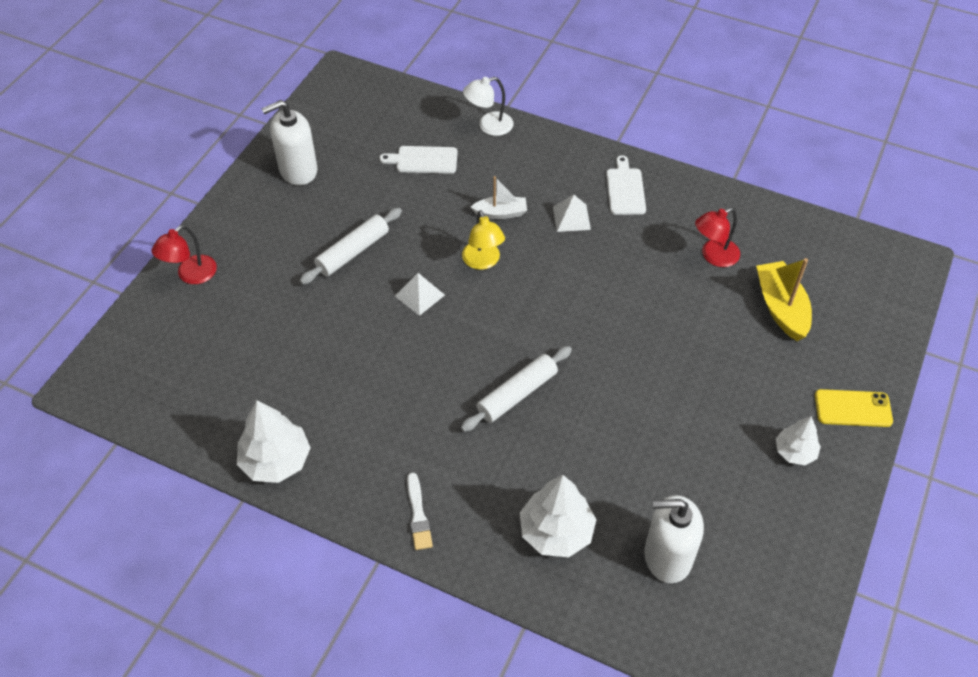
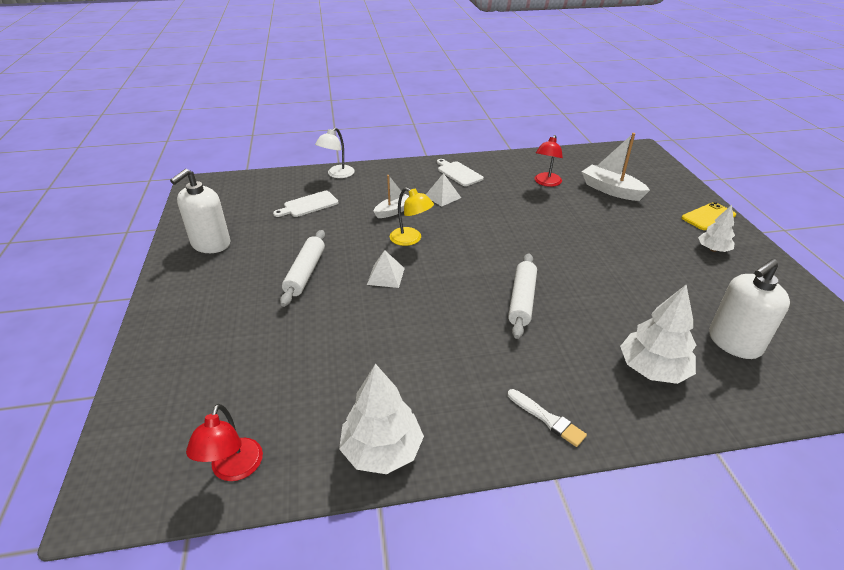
camera: 35 degrees left, 15 degrees down
(191, 275) = (165, 348): red lamp -> red lamp (234, 469)
(781, 308) = (611, 190): yellow boat -> white boat

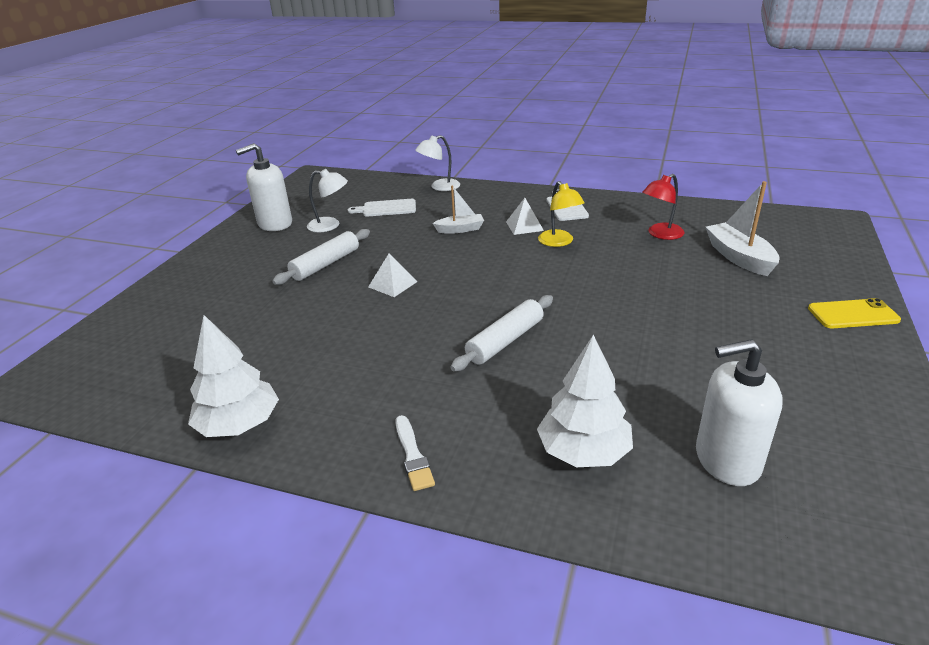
camera: 30 degrees right, 5 degrees down
(234, 469) = (122, 396): red lamp -> none
(270, 233) = (330, 225): none -> white lamp
(411, 239) = (450, 258): yellow lamp -> yellow lamp (559, 242)
(713, 249) = (816, 352): white tree -> none

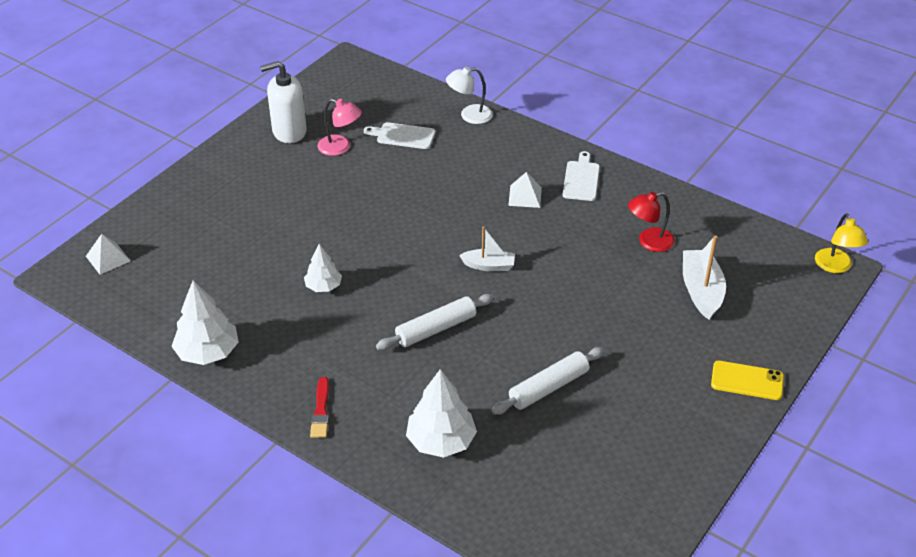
camera: 15 degrees right, 10 degrees up
(325, 264) = (320, 200): white rolling pin -> white rolling pin (548, 387)
(330, 225) = (340, 147): white lamp -> pink lamp
(360, 330) = (323, 286): none -> white tree
(392, 284) = (370, 241): white pyramid -> white pyramid (108, 258)
(412, 455) = (321, 410): white brush -> red brush
(460, 229) = (461, 185): white boat -> white boat (489, 266)
(559, 242) = (545, 227): yellow lamp -> yellow lamp (835, 266)
(727, 460) = (537, 475): white soap dispenser -> none

